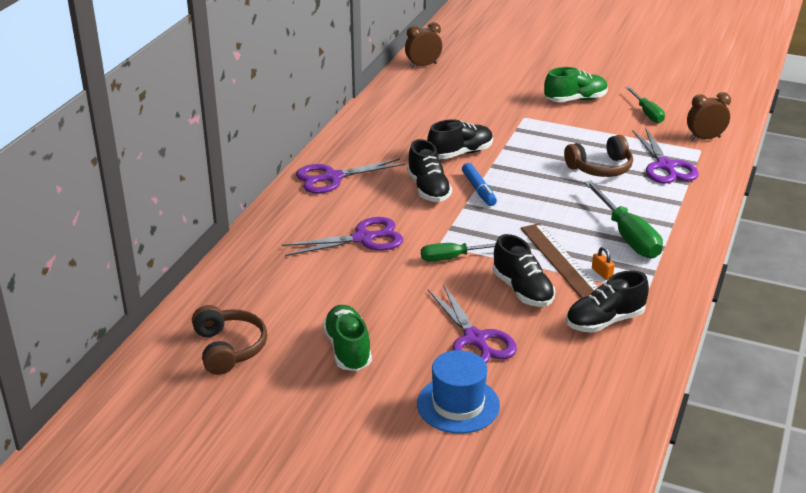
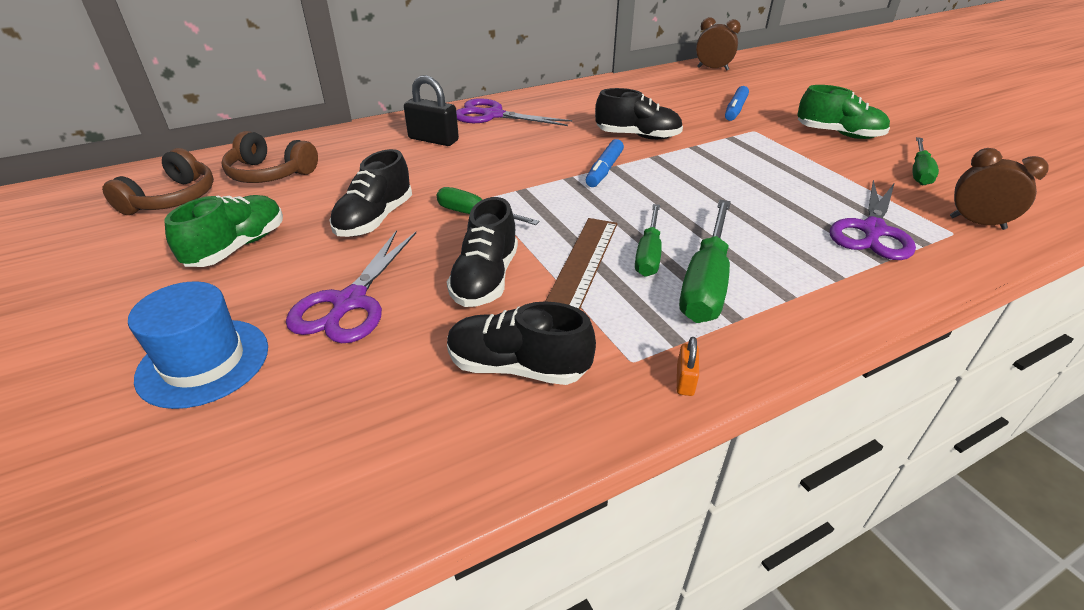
camera: 40 degrees right, 5 degrees up
(326, 217) = (433, 139): none -> black padlock
(363, 238) = (430, 166): purple scissors -> none
(428, 189) = (557, 152): black shoe -> black shoe (375, 219)
(490, 102) = (735, 110): none -> blue marker
(581, 234) = (648, 254): none -> green screwdriver
(600, 168) = (777, 201): brown headphones -> brown headphones (270, 174)
(602, 273) = (606, 308): orange padlock -> orange padlock (685, 380)

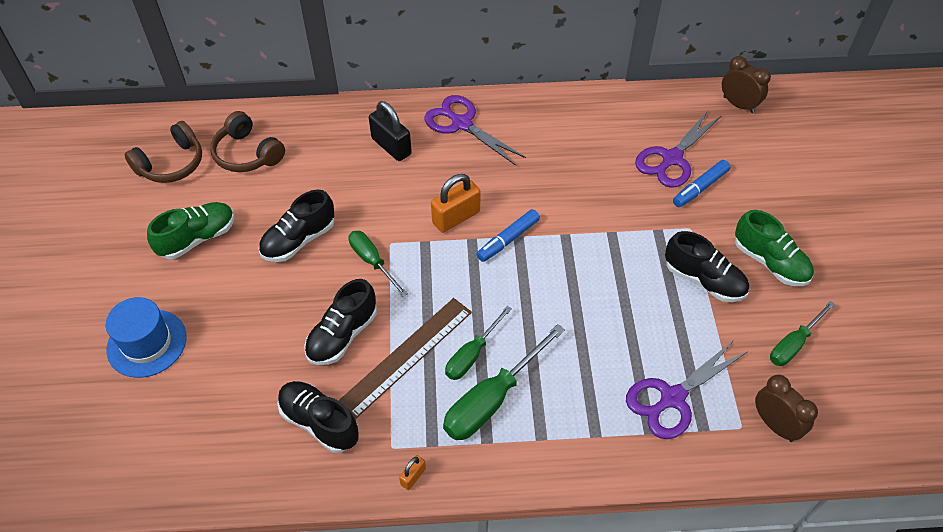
camera: 25 degrees right, 15 degrees up
(349, 302) = (246, 324): purple scissors -> purple scissors (671, 159)
(539, 167) = (456, 217): none -> orange padlock
(637, 136) = (571, 200): black shoe -> black shoe (704, 280)

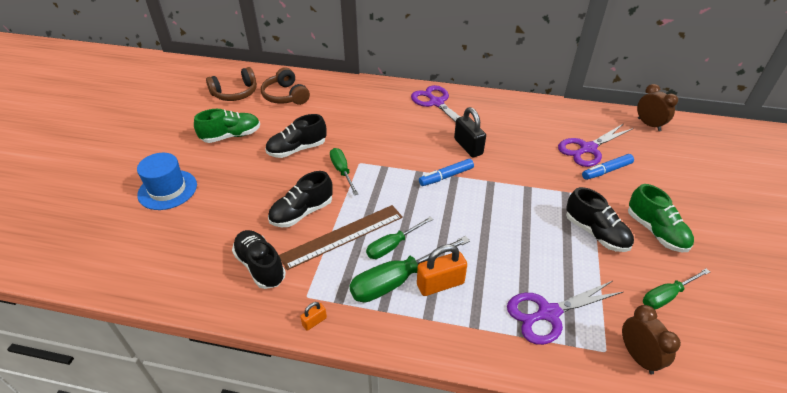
camera: 15 degrees right, 10 degrees down
(391, 146) = (382, 107): black padlock -> black padlock (468, 146)
(456, 217) = (412, 156): orange padlock -> orange padlock (440, 284)

